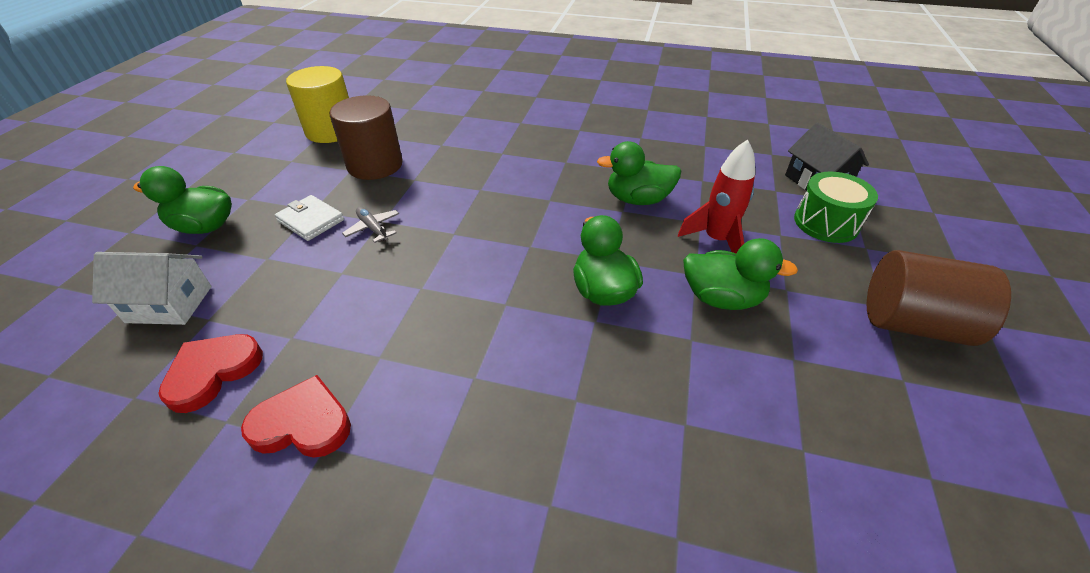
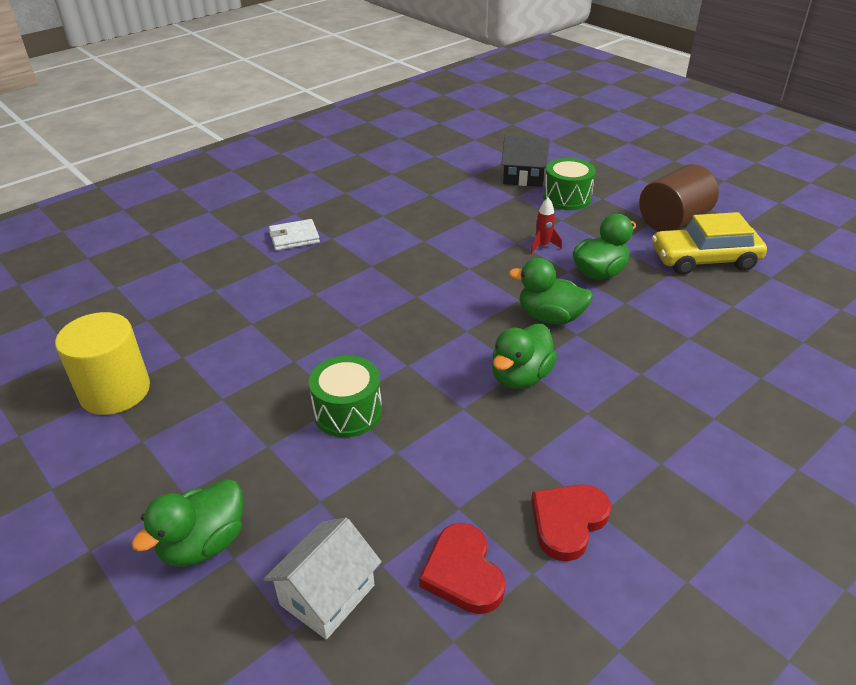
camera: 55 degrees left, 5 degrees down
(311, 220) = (287, 452): white wallet -> white wallet (294, 237)
(373, 228) = (348, 412): grey plane -> green drum
(375, 165) = (235, 379): brown cylinder -> none
(638, 199) = (463, 255): green duck -> green duck (520, 377)
(716, 240) = (543, 246): red rocket -> red rocket, size x0.60
(869, 384) = (704, 260): none -> yellow car

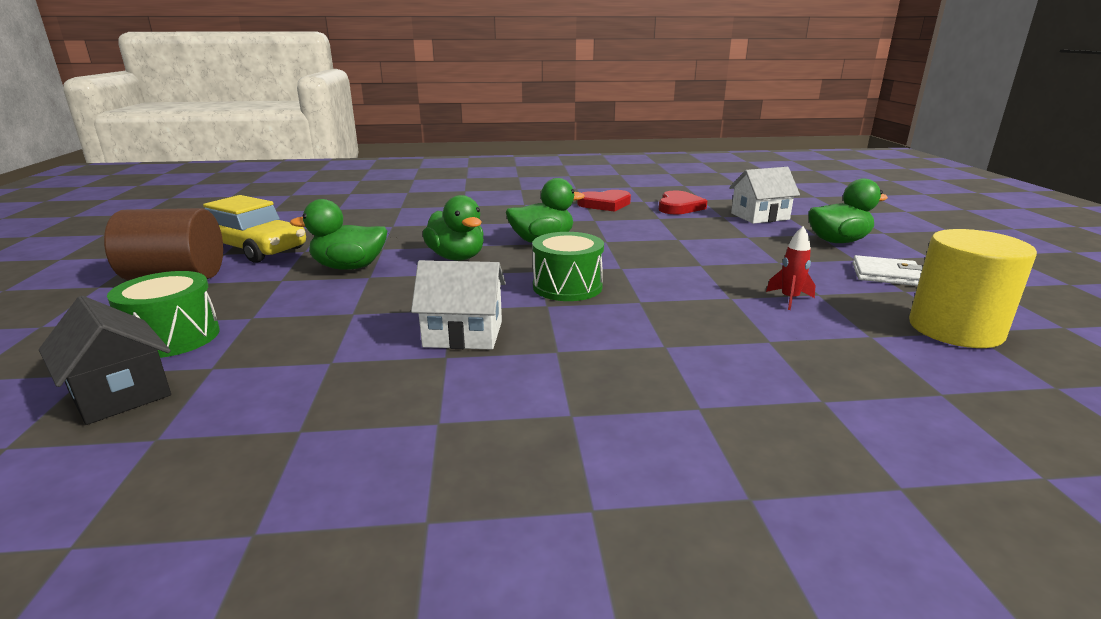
camera: 145 degrees left, 15 degrees down
(294, 237) = (636, 443): white wallet -> white wallet (886, 275)
(348, 412) = (699, 259): green drum -> green drum (567, 287)
(435, 255) = (463, 334): none -> white house
(543, 246) = (338, 301): red rocket -> red rocket (789, 299)

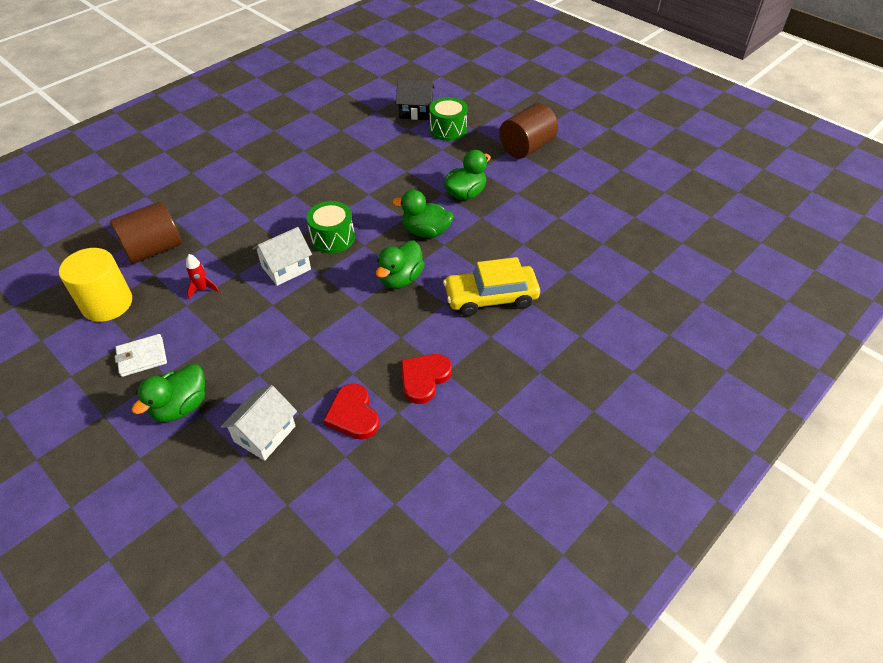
camera: 140 degrees right, 25 degrees up
(254, 249) = (544, 180): yellow car -> yellow car (491, 297)
(463, 334) = (343, 183): white house -> white house (286, 268)
(872, 367) = (153, 249): none -> brown cylinder

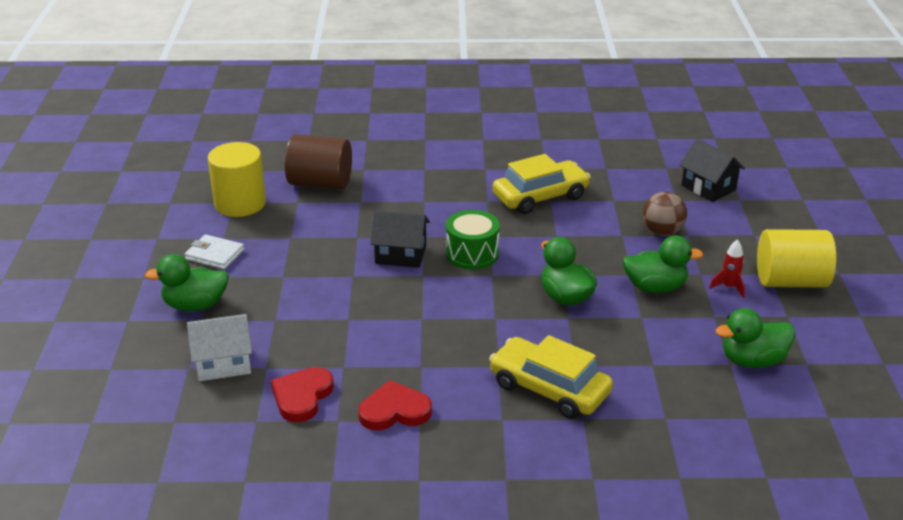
camera: 45 degrees right, 15 degrees down
(202, 289) = (316, 233): red rocket -> red rocket (728, 287)
(286, 268) = (401, 255): white house -> black house
(325, 172) = (540, 197): none -> yellow car
(400, 279) = (486, 321): green duck -> green duck (752, 360)
(425, 155) = (662, 231): none -> brown ball
(448, 129) = (721, 220): green drum -> none
(526, 147) = (790, 281): brown cylinder -> yellow cylinder

